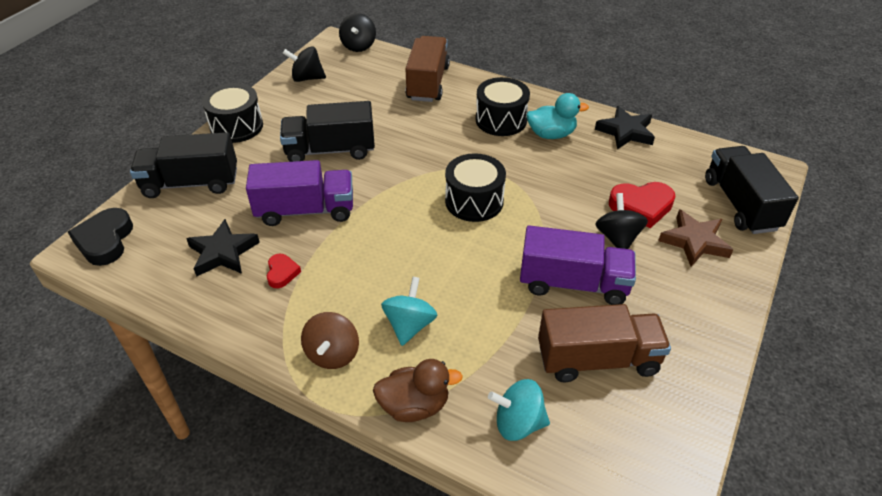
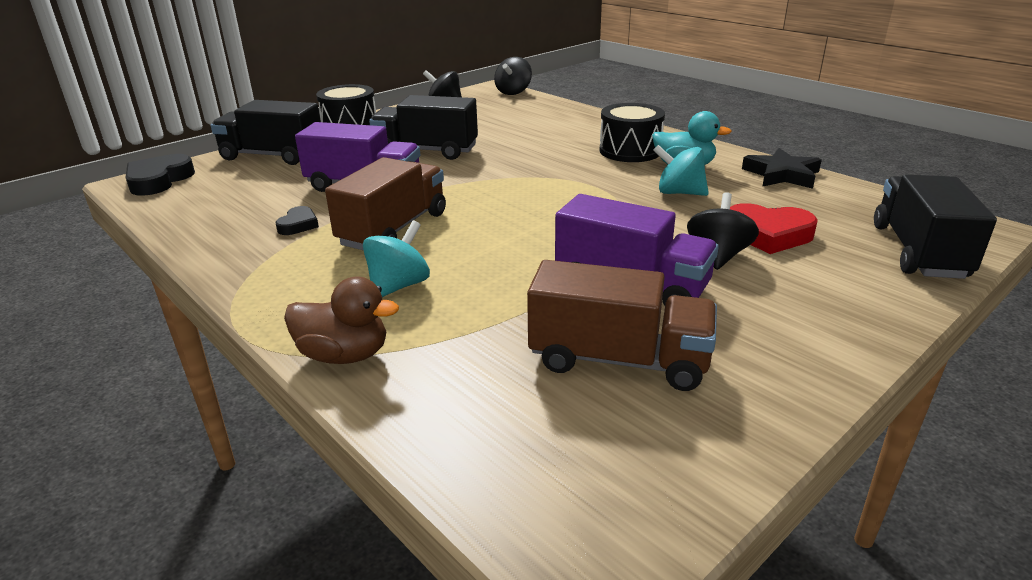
camera: 20 degrees right, 15 degrees down
(223, 252) = (255, 203): black star -> none
(282, 273) = (298, 225): red heart -> black heart
(332, 354) = (292, 293): brown spinning top -> none
(428, 83) = (566, 120): brown truck -> brown truck (393, 229)
(474, 201) = (554, 203): black drum -> none
(518, 423) = (462, 400): turquoise spinning top -> turquoise spinning top (679, 193)
(694, 241) = (829, 274): brown star -> none

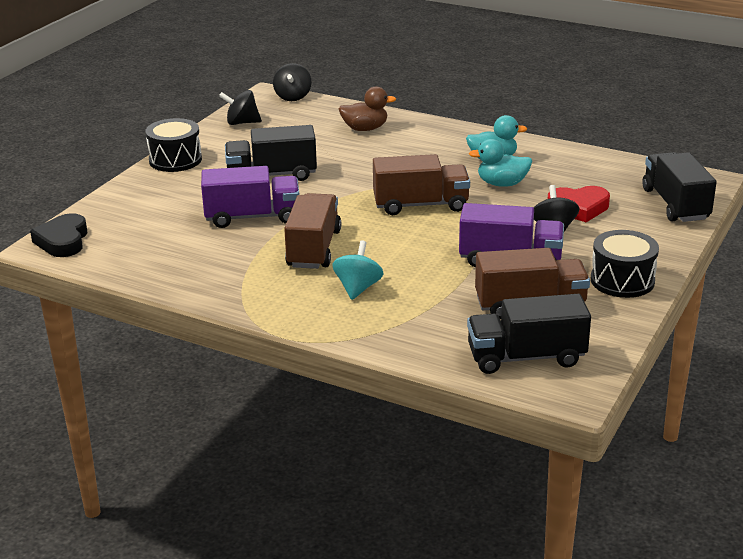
camera: 20 degrees left, 0 degrees up
(272, 156) = (137, 201): black truck -> black truck (526, 357)
(298, 225) = (235, 258): black heart -> none
(344, 355) = (365, 335): brown duck -> brown duck (365, 129)
(561, 201) = (420, 205): none -> brown truck
(630, 151) = (442, 150): black drum -> black drum (622, 280)
(679, 193) = (502, 184): turquoise spinning top -> turquoise duck
(782, 175) = (567, 156): black star -> none

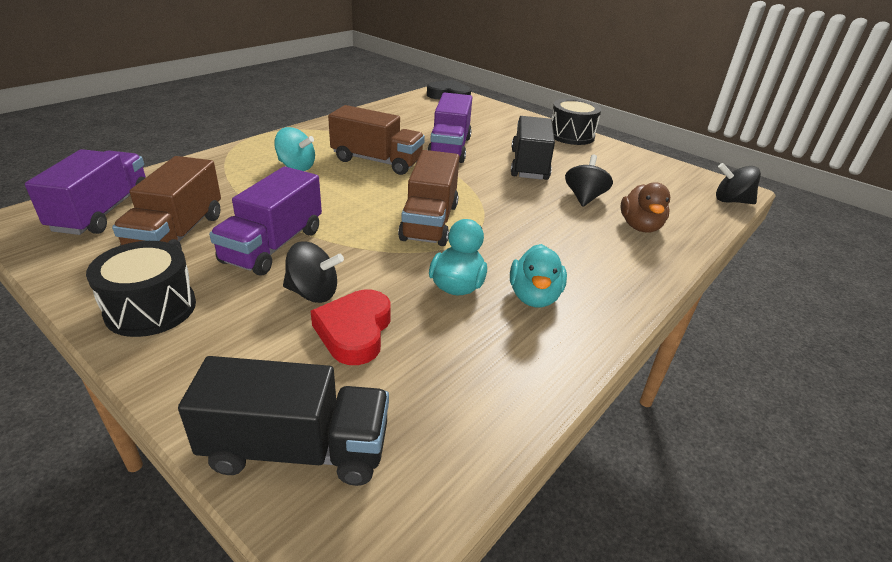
camera: 100 degrees right, 5 degrees up
(242, 123) = (654, 168): black spinning top -> black spinning top (584, 198)
(526, 357) = (103, 212): black truck -> purple truck

